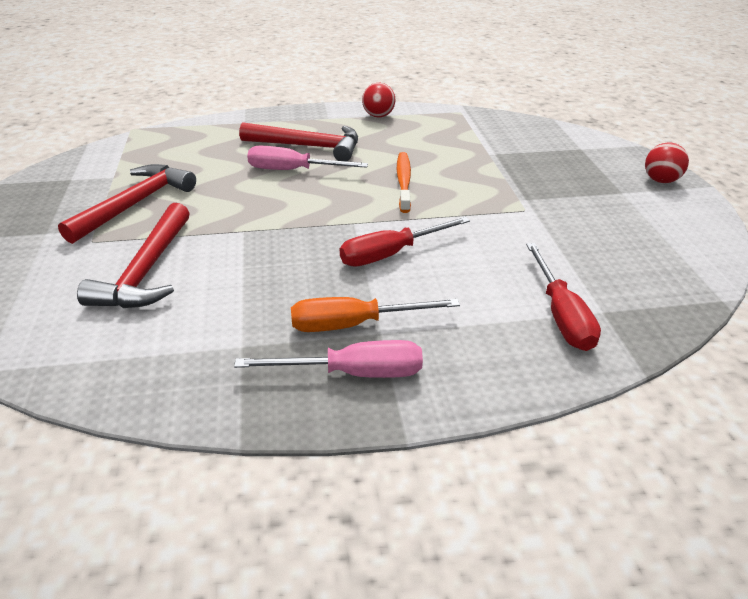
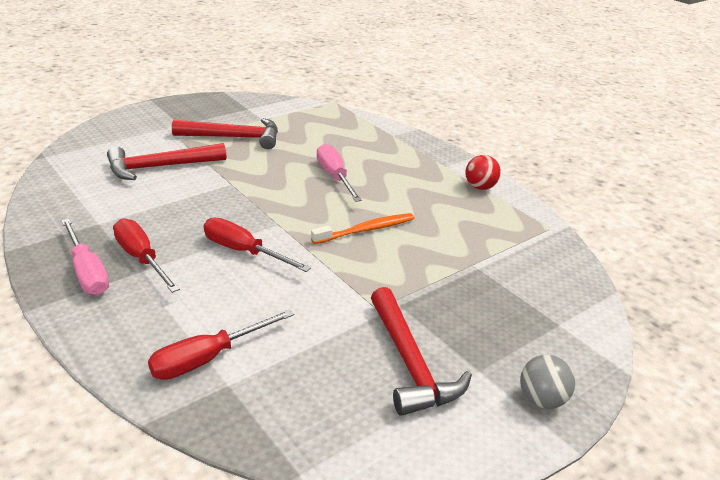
camera: 60 degrees right, 5 degrees down
(308, 146) = (382, 172): red hammer -> red hammer (410, 363)
(354, 324) = (141, 258): orange screwdriver -> red screwdriver
(660, 180) = (542, 400): red ball -> grey ball

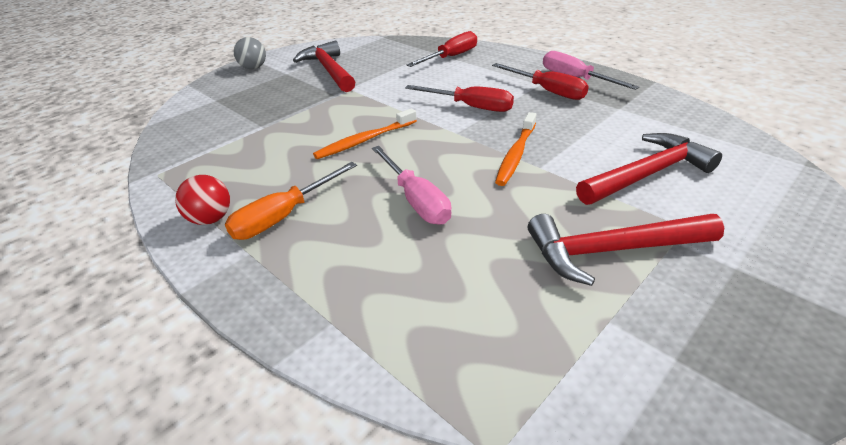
camera: 175 degrees right, 5 degrees up
(240, 195) = (516, 154): none -> orange toothbrush
(428, 181) = (284, 216): none -> orange screwdriver

